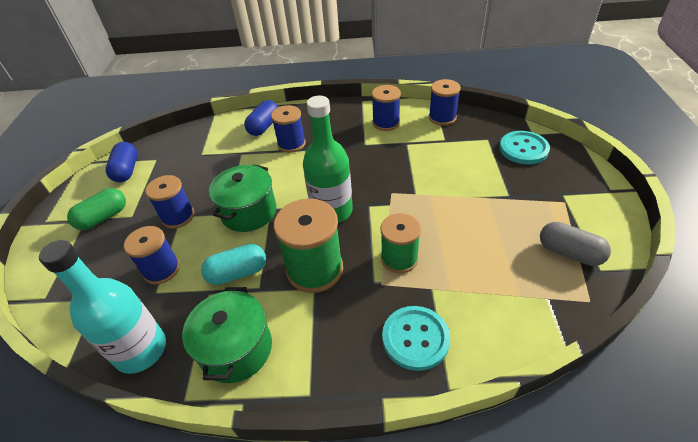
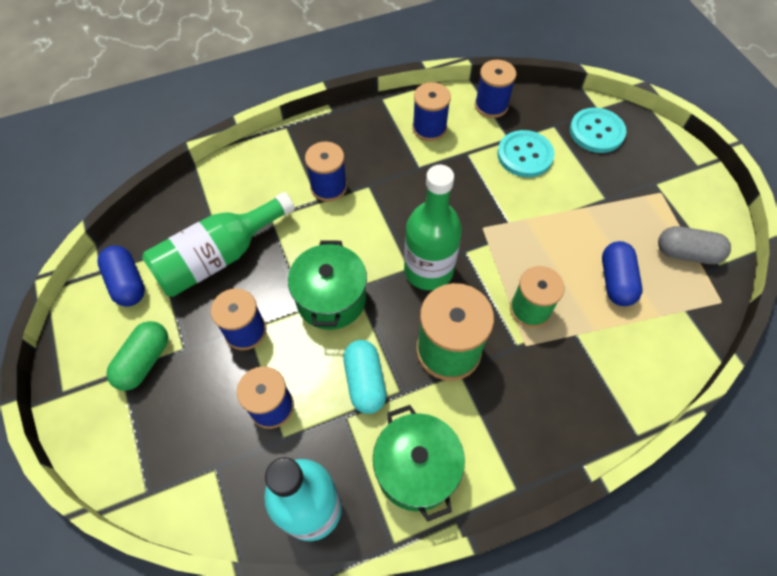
camera: 25 degrees left, 15 degrees up
(192, 169) = (219, 257): none -> green bottle
(237, 273) = (365, 381): turquoise capsule -> turquoise capsule turned 60 degrees counterclockwise
(264, 126) = (277, 168): blue capsule -> blue capsule (616, 281)
(415, 338) = (586, 394): turquoise button -> turquoise button (525, 155)

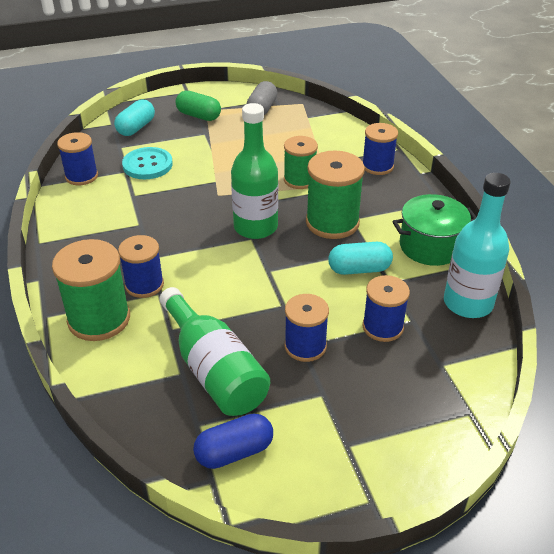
camera: 85 degrees left, 20 degrees down
(144, 361) = (335, 426): green capsule -> green capsule (198, 116)
(283, 163) = (99, 319): none -> green spool
(331, 299) = (277, 287): green pot -> none
(429, 128) = (93, 214): blue spool -> blue spool (377, 166)
(596, 132) = (136, 128): turquoise button -> turquoise capsule
(616, 281) = (280, 140): blue capsule -> none

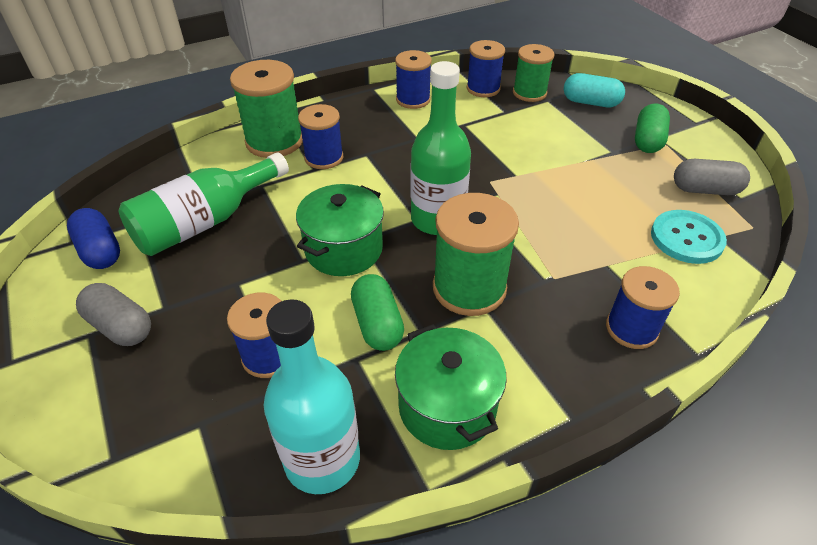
camera: 80 degrees right, 5 degrees up
(147, 165) = (523, 123): turquoise button -> turquoise button (686, 238)
(276, 280) = (344, 249): none -> green pot
(299, 180) = (552, 246): green spool -> green spool (529, 93)
(305, 346) = (236, 285): blue spool -> blue spool (413, 99)
(340, 422) = (120, 326): none -> grey capsule
(359, 269) = (377, 324): turquoise capsule -> green capsule

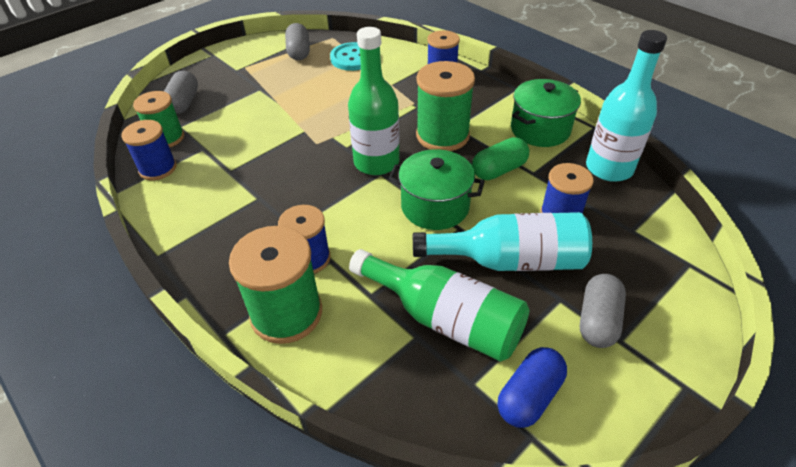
camera: 105 degrees left, 0 degrees up
(235, 285) = (509, 260): none -> turquoise bottle
(413, 99) = (182, 216): blue spool -> none
(590, 102) = (184, 103): turquoise capsule -> grey capsule
(647, 140) = (241, 74): green capsule -> none

